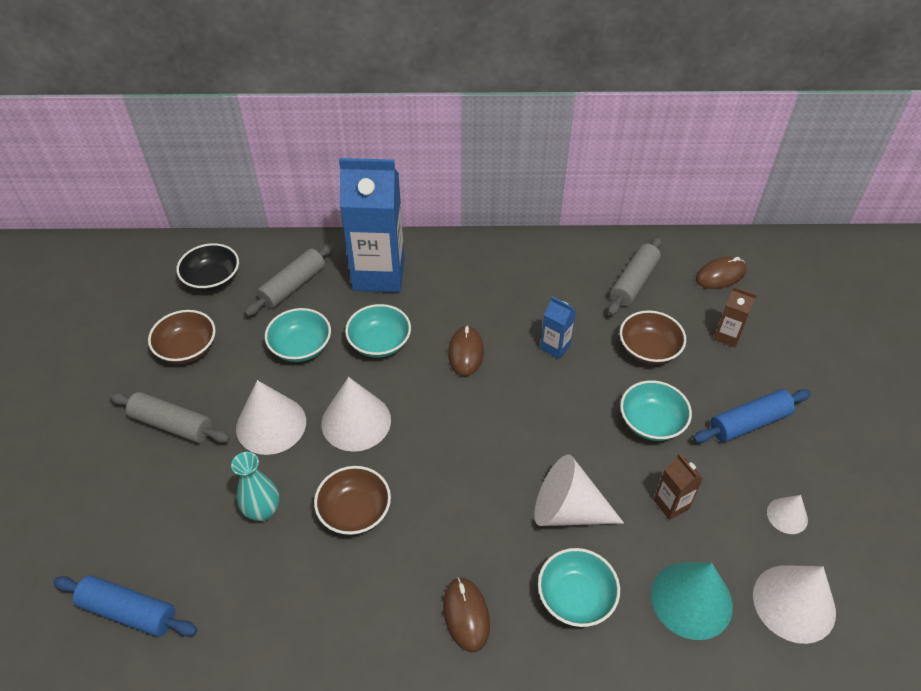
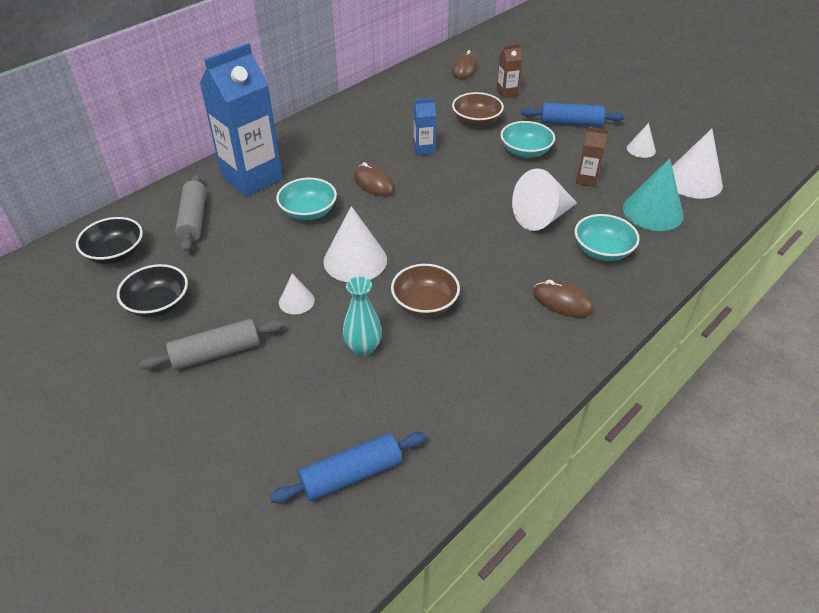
camera: 45 degrees left, 5 degrees down
(187, 348) = (158, 304): brown bowl -> black bowl
(271, 424) = (296, 301): white cone -> white cone, size x0.53
(301, 347) = (253, 247): turquoise bowl -> none
(633, 282) = (423, 96): grey rolling pin -> none
(749, 423) = (570, 123): blue rolling pin -> blue rolling pin turned 75 degrees clockwise

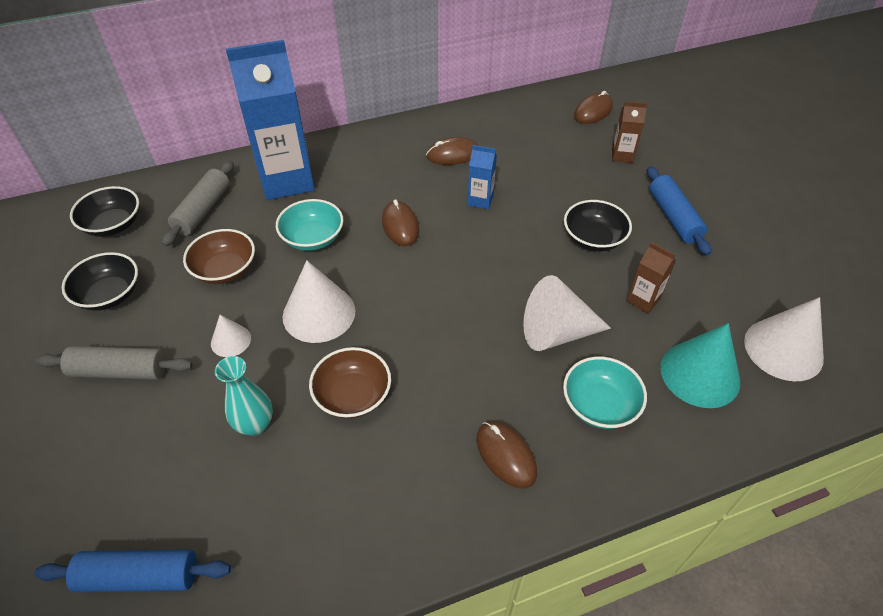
camera: 25 degrees right, 5 degrees up
(378, 124) = (453, 154): none -> brown mouse
(476, 121) = (562, 182): brown bowl -> brown bowl (225, 270)
(525, 151) = (593, 239): turquoise bowl -> black bowl
(570, 123) = (673, 217): blue rolling pin -> blue rolling pin turned 45 degrees clockwise
(641, 149) = (741, 281): white cone -> none

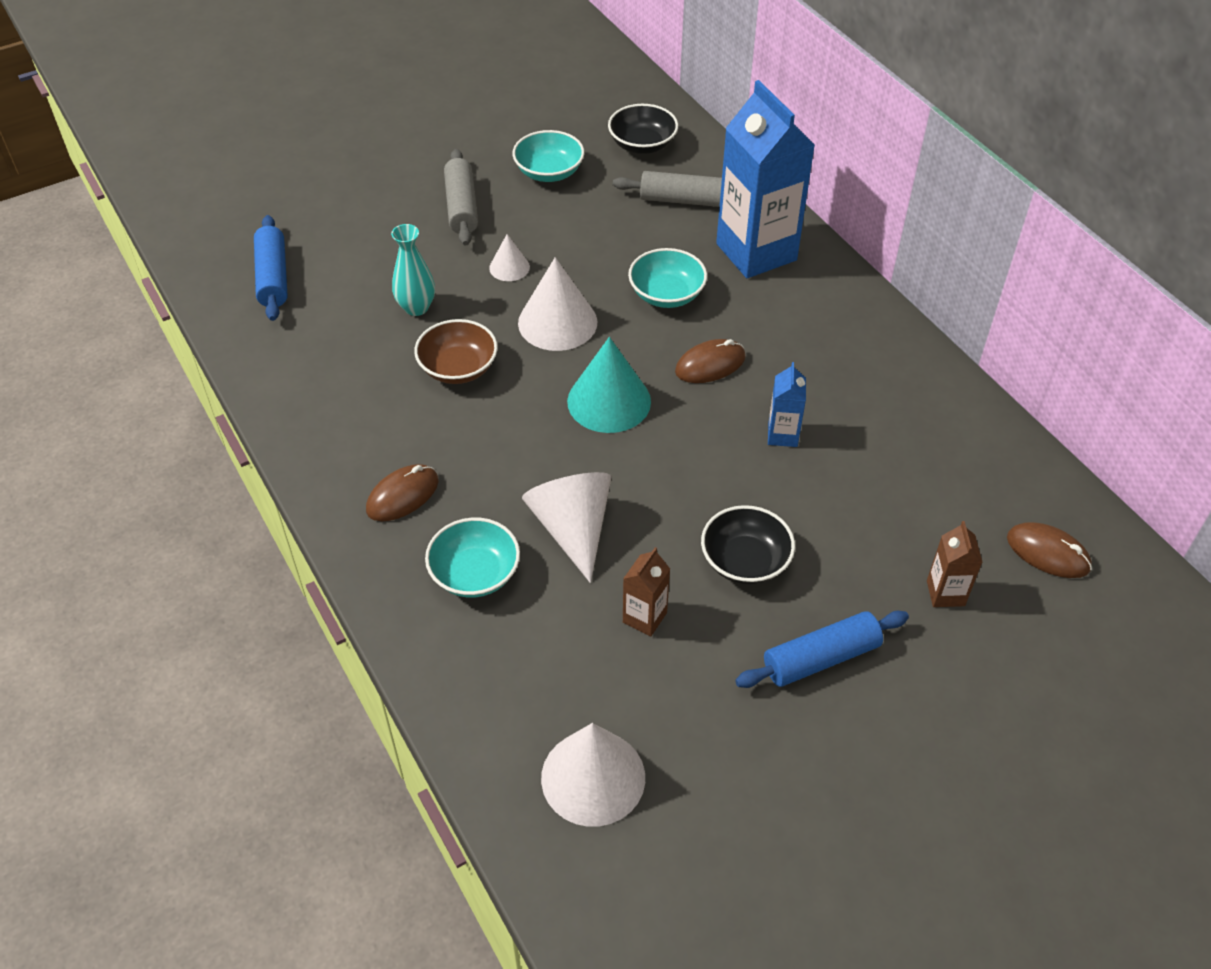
camera: 80 degrees right, 0 degrees up
(109, 294) = (549, 172): black bowl -> turquoise bowl
(225, 270) = (601, 239): brown bowl -> none
(453, 154) = (867, 396): brown mouse -> none
(700, 374) = (535, 676): turquoise cone -> turquoise cone (609, 401)

